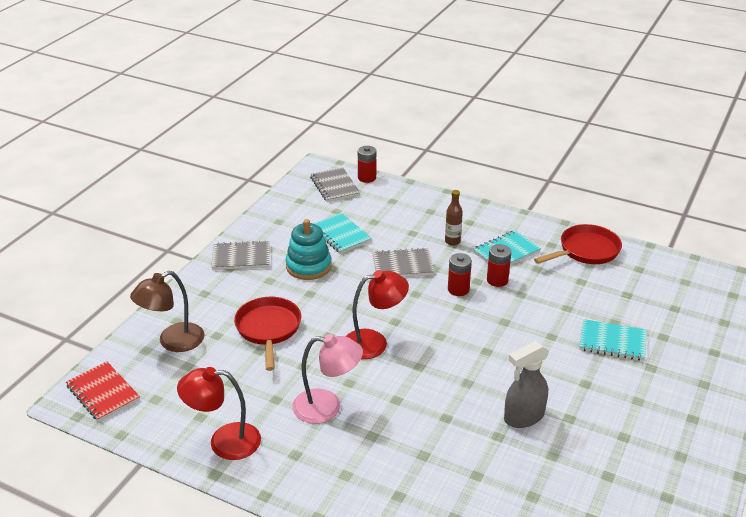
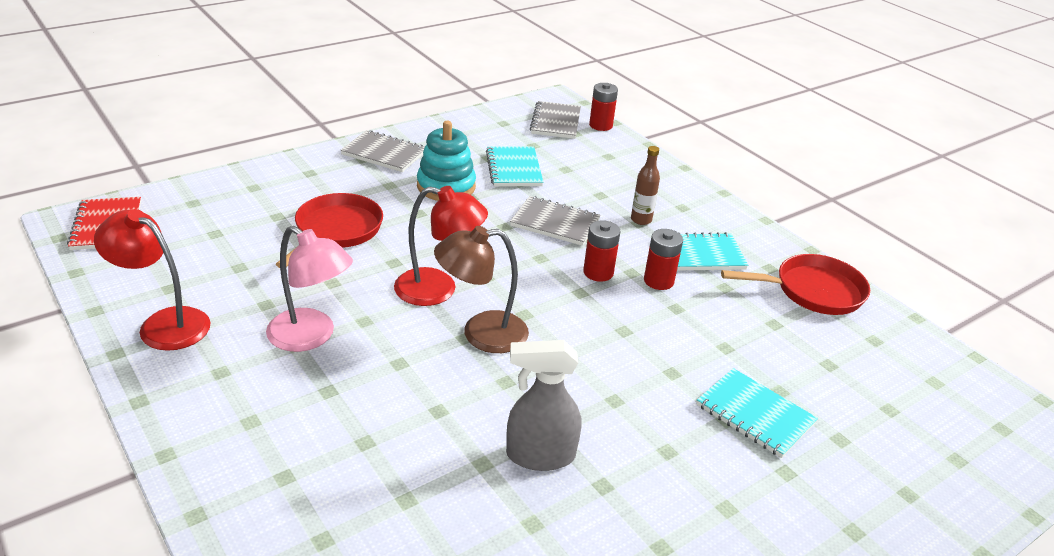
camera: 25 degrees right, 0 degrees up
(173, 342) = (227, 205): brown lamp -> brown lamp (481, 333)

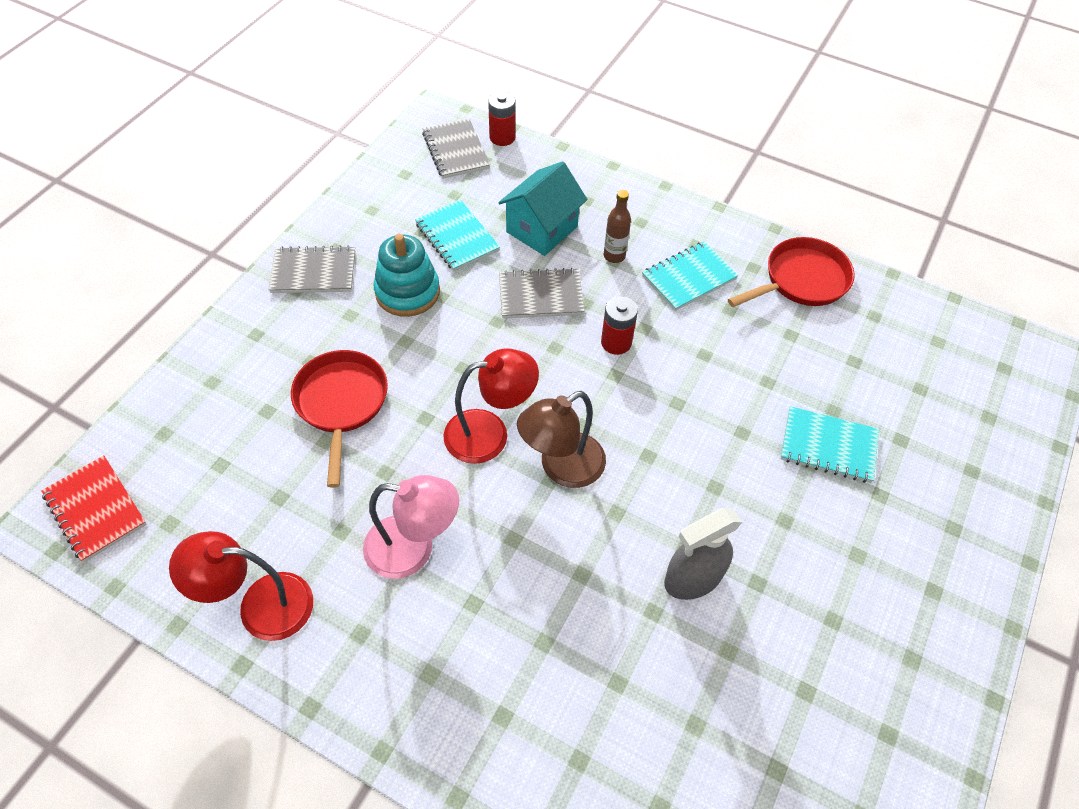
camera: 25 degrees left, 20 degrees up
(589, 185) = (542, 229): none -> turquoise house
(658, 281) = (672, 328): red battery -> none

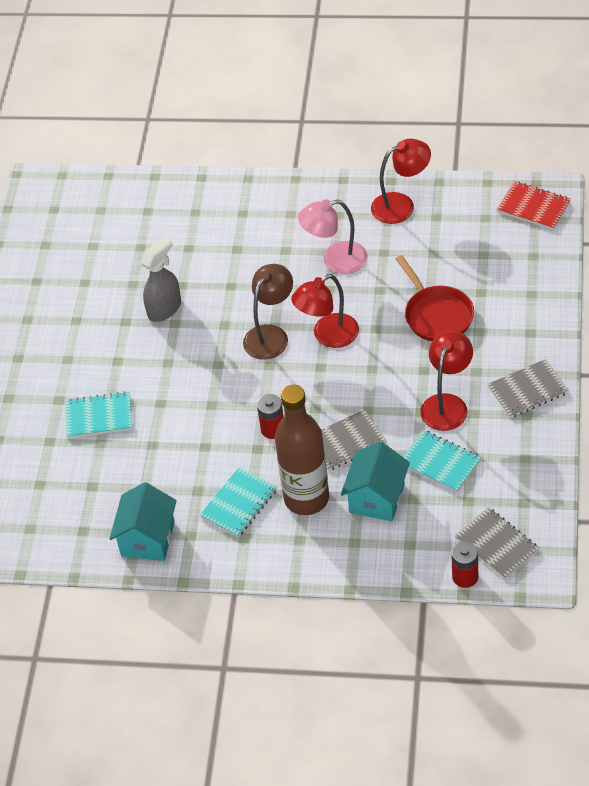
camera: 165 degrees right, 5 degrees down
(407, 292) = (447, 404): turquoise stacking toy -> red lamp
(614, 256) = (306, 498): brown bottle -> brown bottle, size x2.34
(801, 280) = (148, 539): red pan -> turquoise house

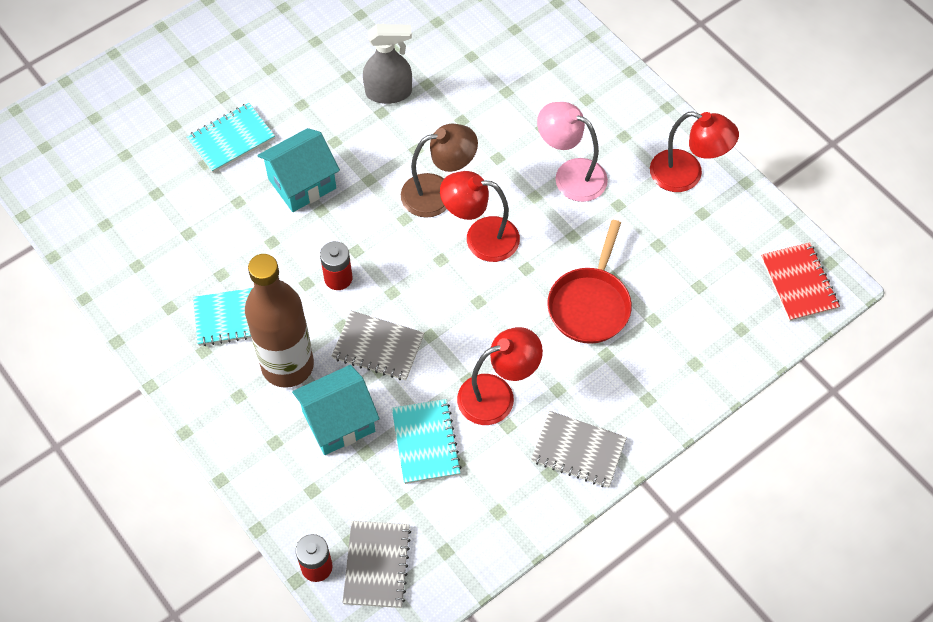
camera: 40 degrees right, 10 degrees up
(99, 417) = (231, 139): turquoise notebook -> turquoise notebook turned 75 degrees counterclockwise
(148, 539) = (138, 278): turquoise house -> turquoise house (302, 183)

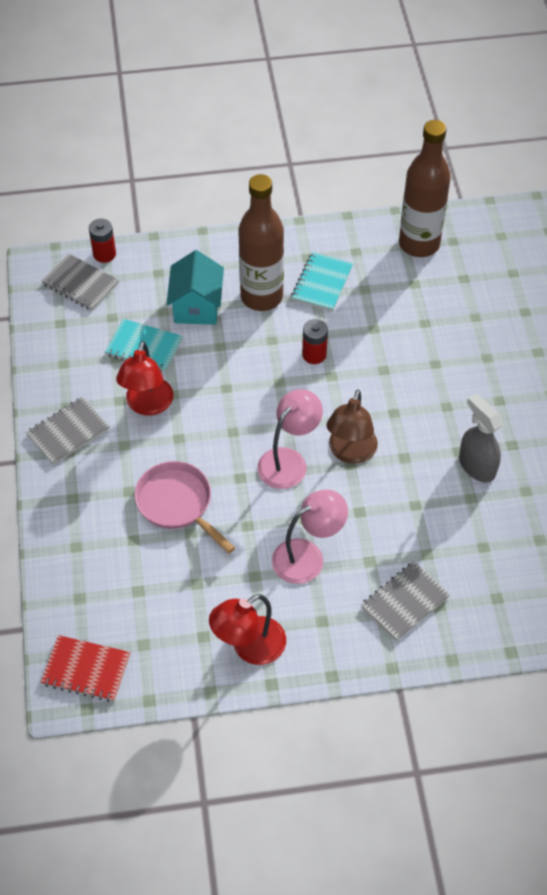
camera: 120 degrees right, 5 degrees down
(126, 253) = (419, 244): none -> brown bottle
(231, 139) = (489, 341): turquoise notebook -> none
(302, 183) = (417, 368): turquoise house -> none
(378, 347) = (238, 353): grey notebook -> grey notebook (404, 602)
(389, 92) = (476, 466): grey spray bottle -> grey spray bottle turned 120 degrees clockwise
(480, 238) = (288, 461): red lamp -> pink lamp
(590, 304) = (177, 503): red pan -> pink pan

